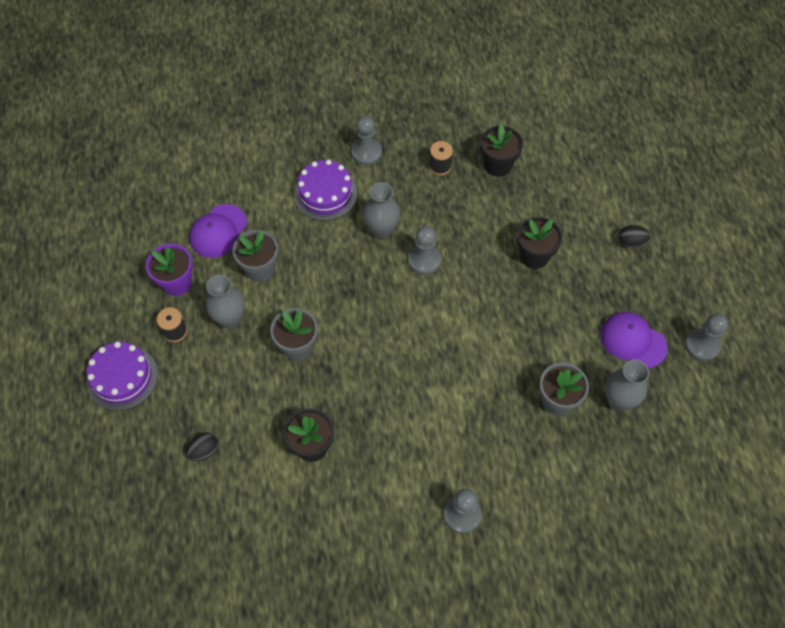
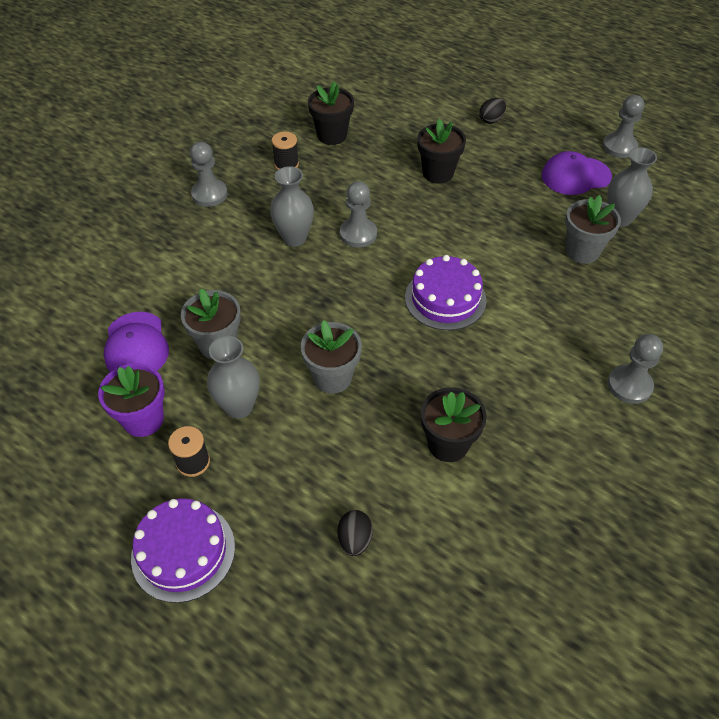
camera: 45 degrees left, 10 degrees down
(325, 193) = (209, 246): purple cake -> purple cake (445, 298)

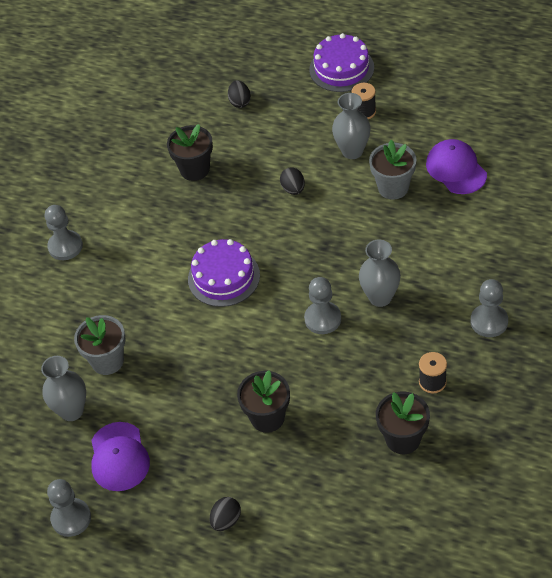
camera: 170 degrees right, 0 degrees up
(143, 419) = (415, 125): purple flower pot -> none
(332, 377) = (293, 189): grey flower pot -> black egg
(575, 176) = (119, 457): purple cap -> purple cap turned 105 degrees clockwise

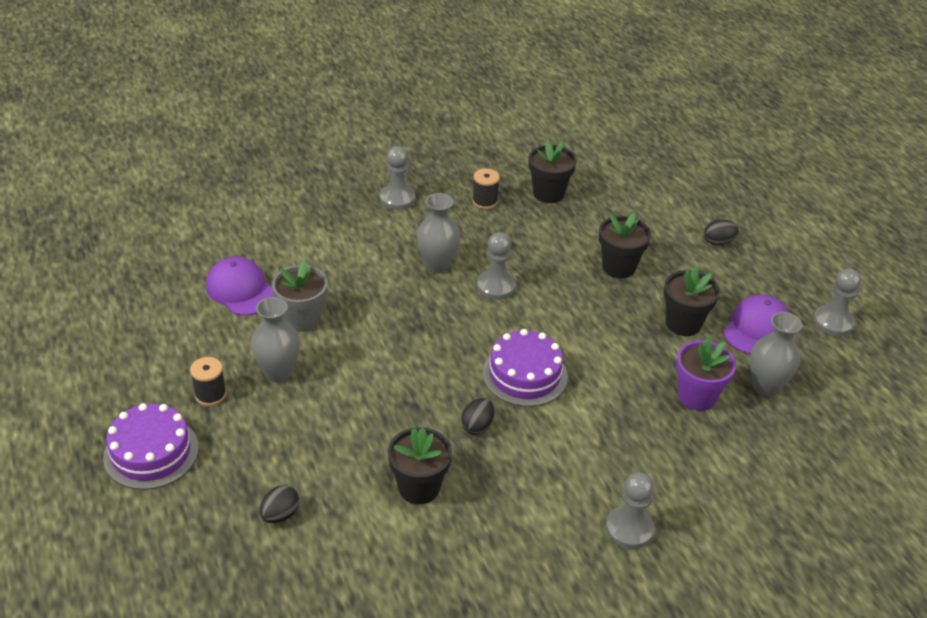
camera: 140 degrees left, 10 degrees down
(107, 361) = (697, 396): grey flower pot -> purple flower pot
(172, 411) = (683, 323): none -> black flower pot
(293, 189) = (370, 388): black egg -> black egg (477, 426)
(456, 169) = (240, 290): purple cap -> purple cap turned 120 degrees clockwise

